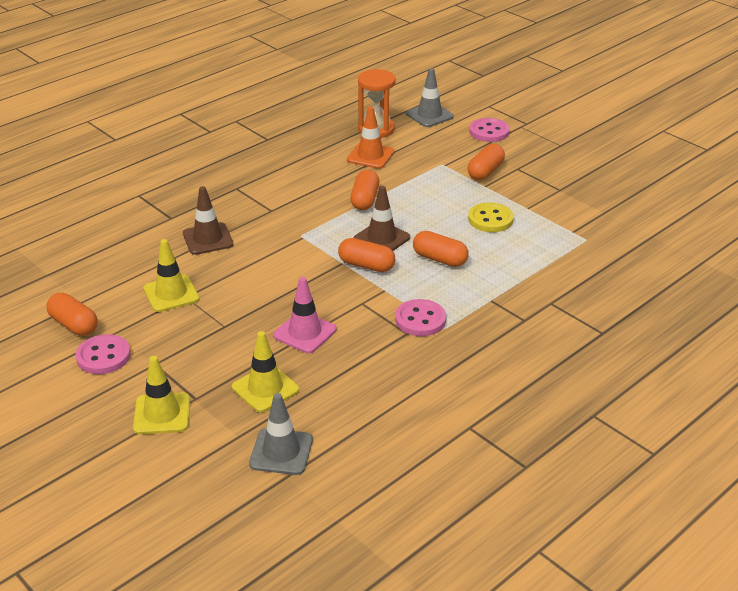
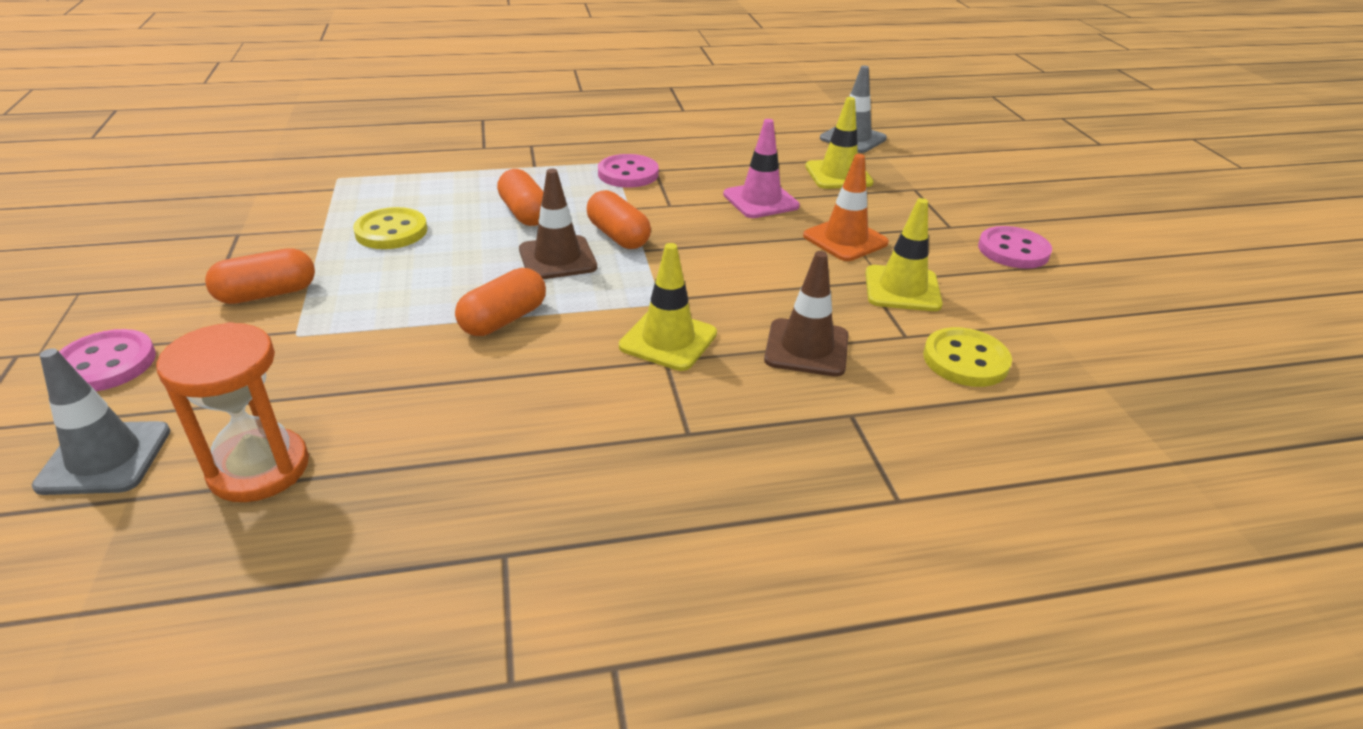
camera: 150 degrees left, 0 degrees up
(74, 325) = (1053, 296): orange capsule -> none
(122, 262) = (965, 360): none -> yellow button
(162, 414) = (954, 188): yellow traffic cone -> yellow traffic cone (668, 340)
(370, 156) = (374, 401): orange traffic cone -> orange traffic cone (845, 239)

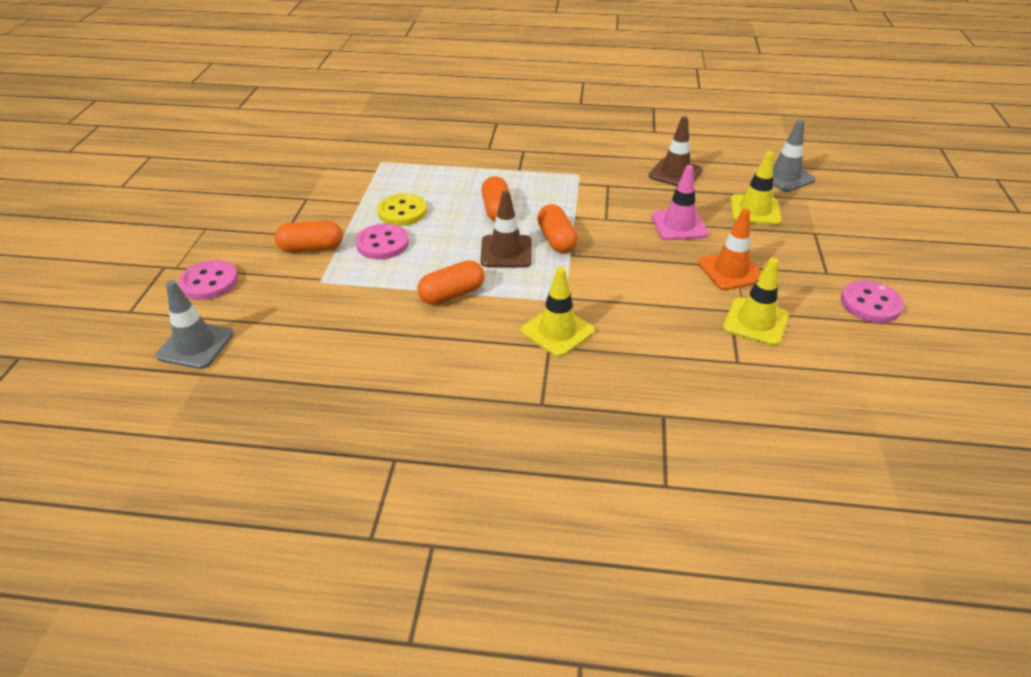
camera: 20 degrees right, 5 degrees up
(259, 468) = (274, 370): orange hourglass -> none
(628, 174) = (585, 186): pink button -> pink button (382, 243)
(806, 348) = (655, 357): brown traffic cone -> brown traffic cone (675, 173)
(965, 360) = (775, 391): yellow button -> none

